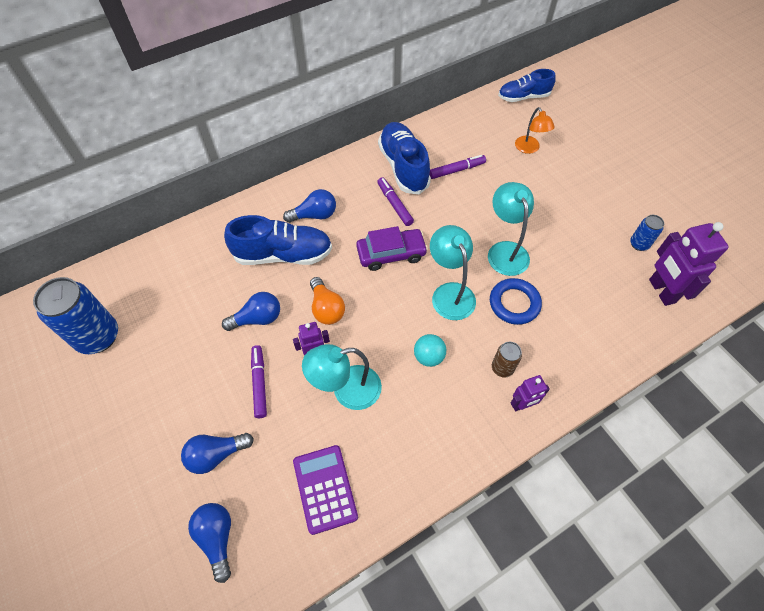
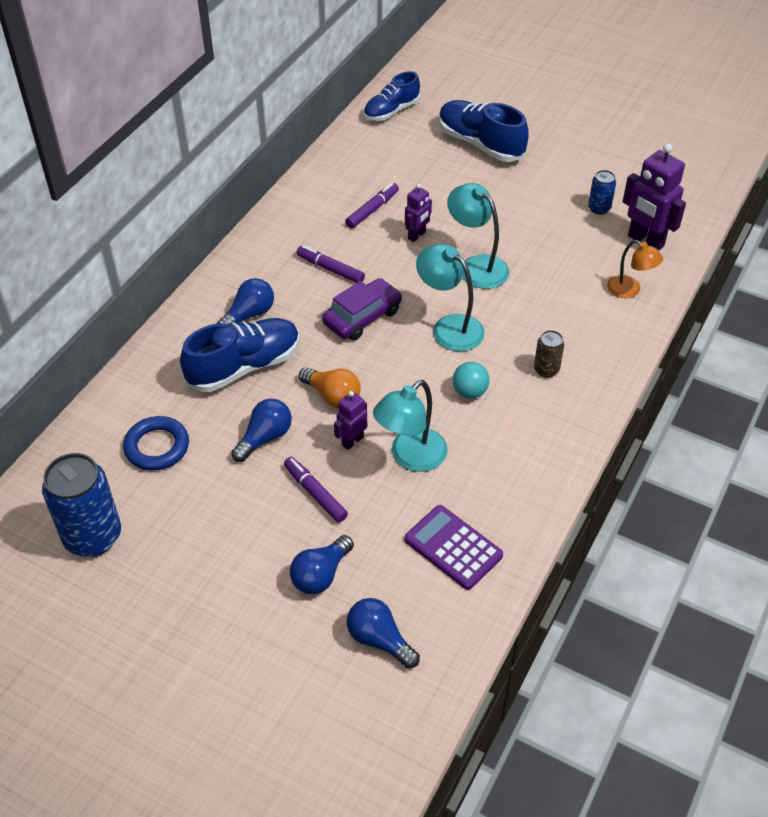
camera: 30 degrees left, 10 degrees down
(403, 167) = (312, 228): blue shoe -> blue shoe (480, 144)
(514, 303) = (518, 309): blue ring -> blue ring (157, 447)
(522, 405) = (586, 392): purple robot -> purple robot (417, 235)
(529, 148) = (433, 160): orange lamp -> orange lamp (630, 290)

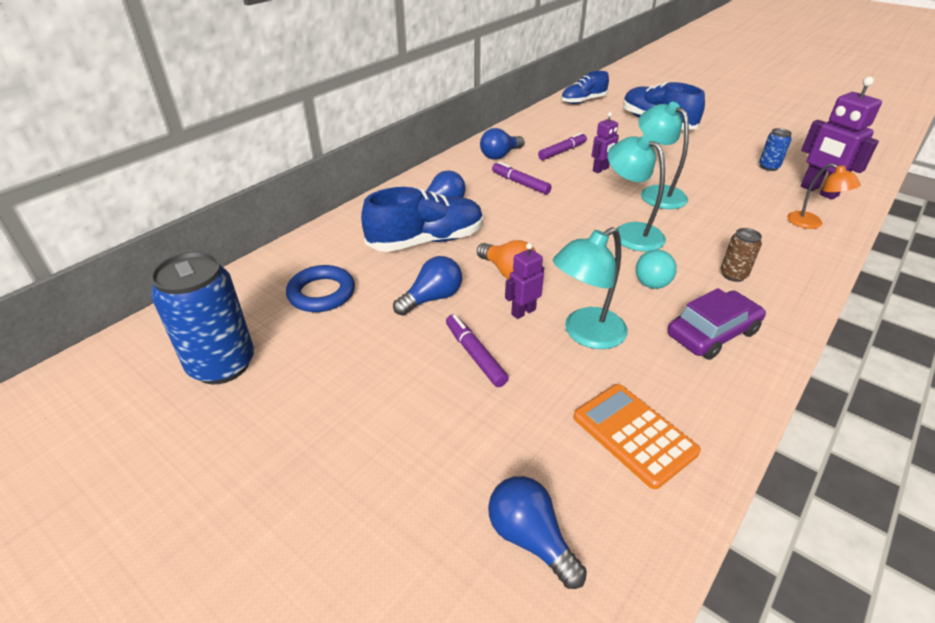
camera: 10 degrees right, 10 degrees down
(321, 574) = (466, 442): blue light bulb -> blue light bulb (500, 155)
(362, 317) = (545, 217): purple car -> purple car (712, 333)
(453, 547) = (634, 434): purple calculator -> orange calculator

